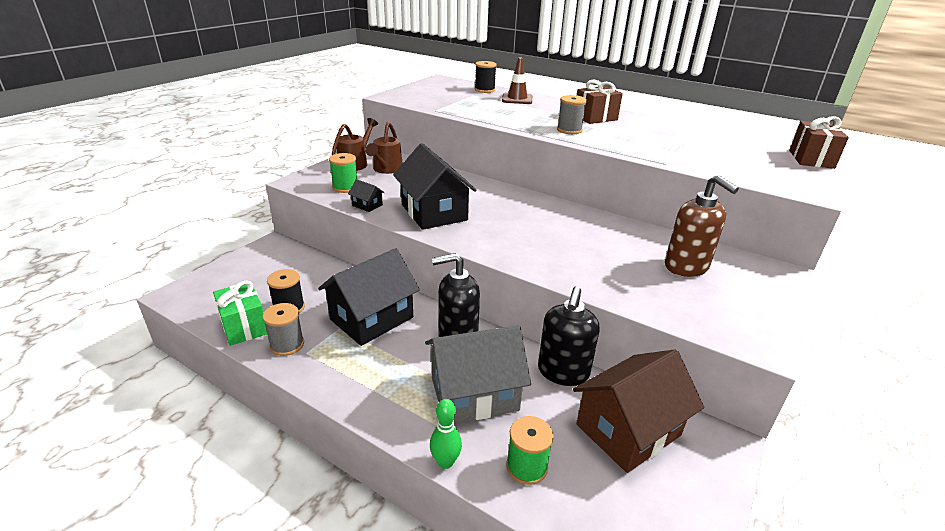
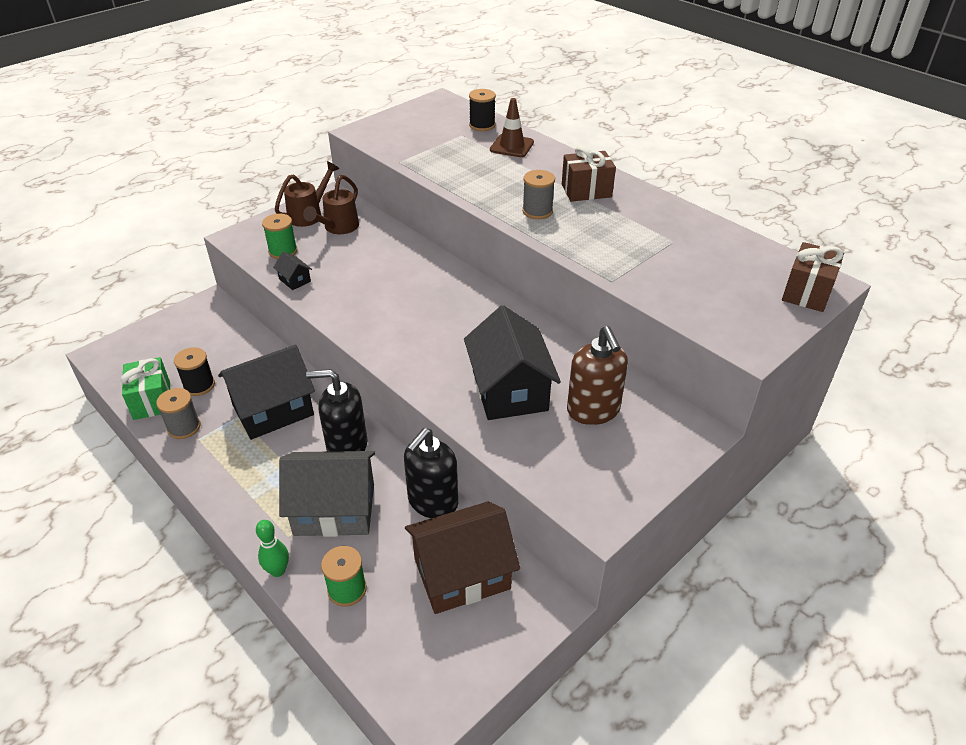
camera: 15 degrees right, 10 degrees up
(434, 212) = (360, 298): black house -> black house (510, 390)

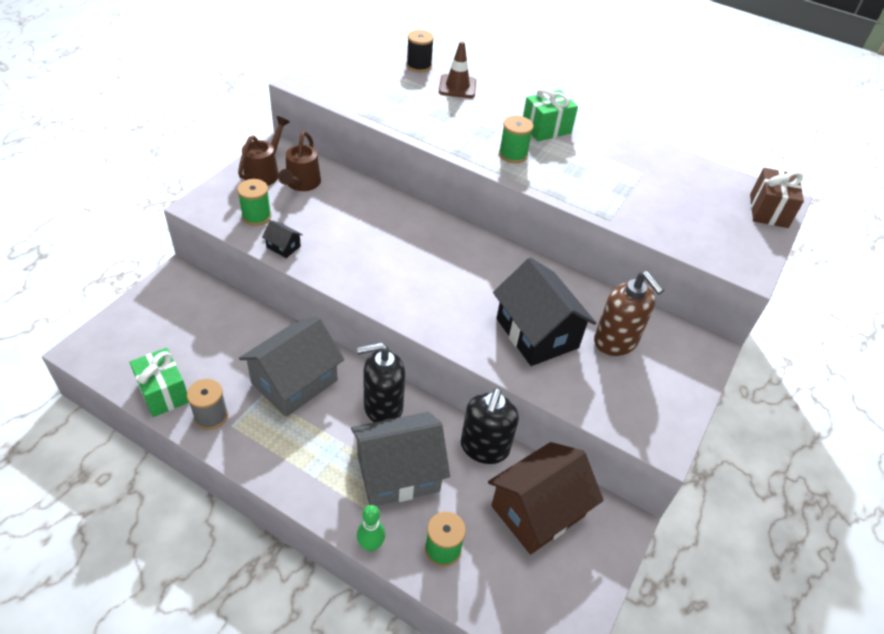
camera: 20 degrees left, 5 degrees up
(199, 385) = (207, 368): black spool -> none
(273, 410) = (294, 382): black house -> grey house
(537, 211) = (513, 154): grey spool -> green spool
(586, 191) = (546, 129): brown gift -> green gift

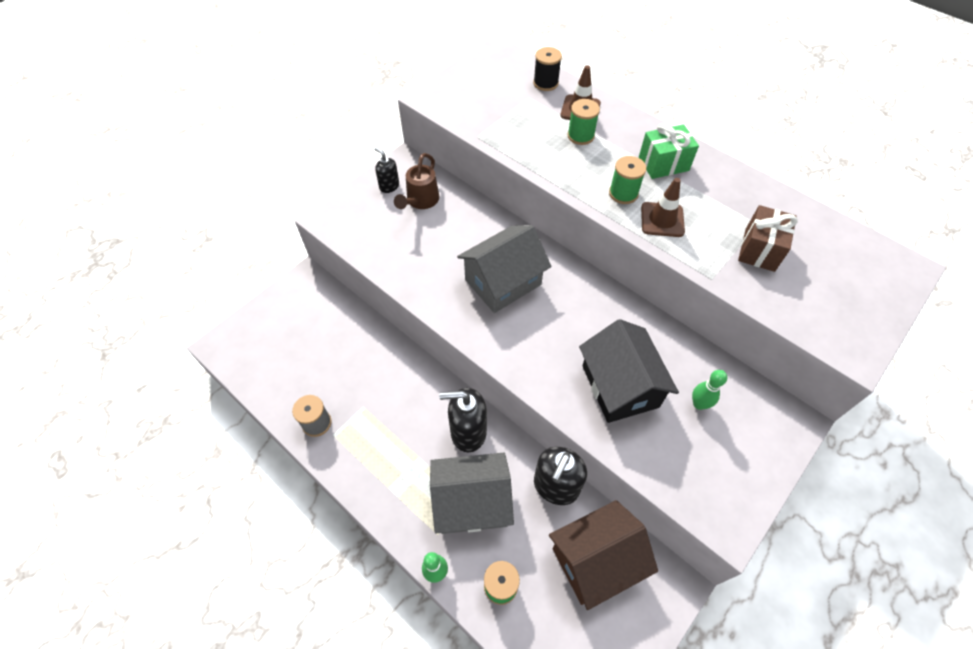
camera: 15 degrees right, 10 degrees up
(163, 393) = (280, 395): green gift -> none
(256, 216) = (375, 234): green spool -> green spool (580, 136)
(264, 172) = (389, 186): brown watering can -> black soap dispenser
(283, 247) = (394, 269): black house -> none
(294, 382) = (393, 397): grey house -> grey house (503, 282)
(554, 174) = (662, 220): none -> brown traffic cone
(615, 341) = (699, 404): brown soap dispenser -> green bowling pin
(768, 211) = (891, 280): brown gift -> brown gift (759, 250)

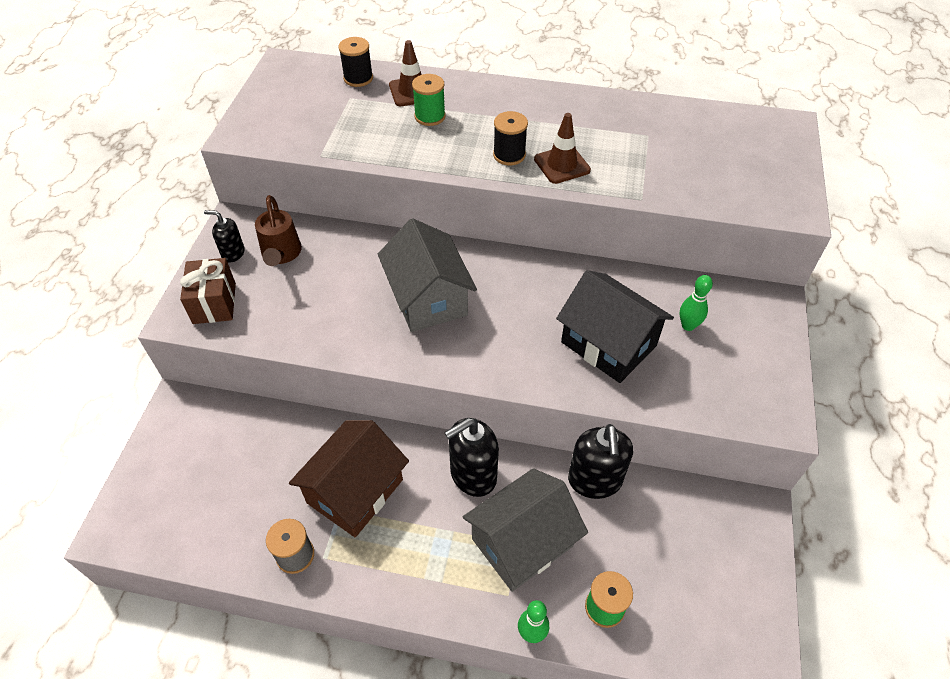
camera: 30 degrees left, 5 degrees down
(503, 282) = (428, 298): grey house -> grey house turned 45 degrees counterclockwise
(596, 560) = (676, 528): brown house -> brown house (355, 491)
(623, 193) = (509, 155): green spool -> black spool
(663, 164) = (528, 114): green gift -> none
(759, 250) = (664, 157): brown gift -> brown gift (214, 303)

